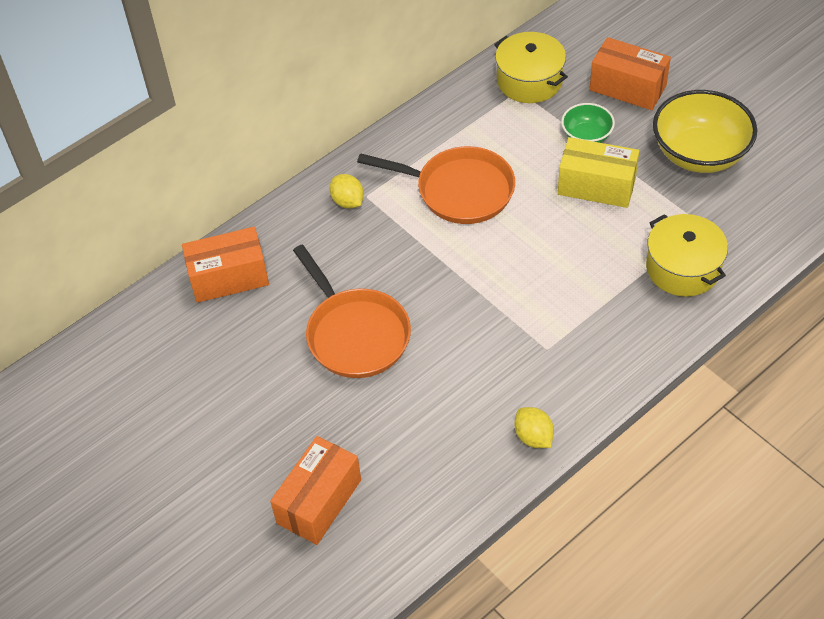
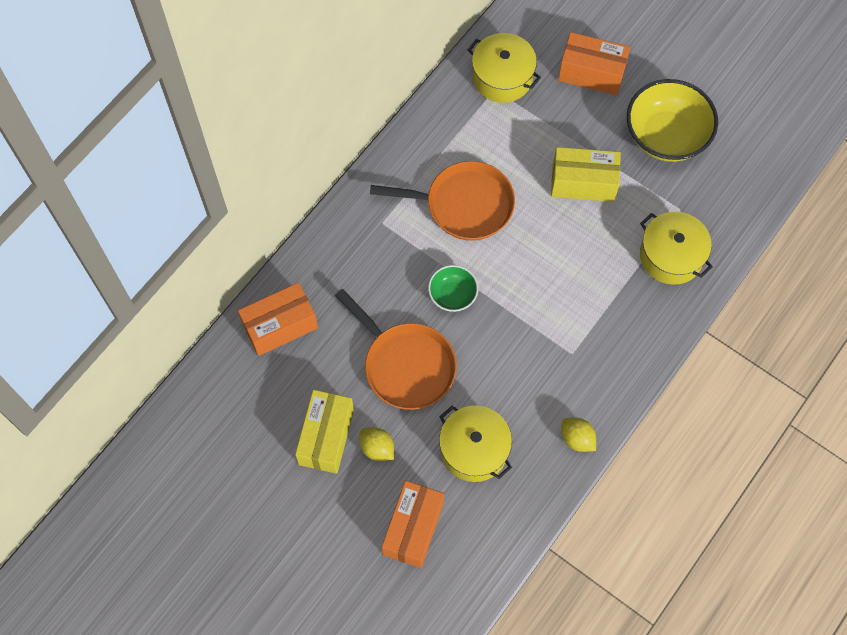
camera: 15 degrees left, 15 degrees up
(247, 392) = (326, 437): none -> yellow box
(348, 201) = (367, 231): yellow lemon -> yellow lemon (377, 448)
(410, 430) = (474, 449): none -> yellow pot
(586, 136) = (564, 131): green bowl -> green bowl (452, 295)

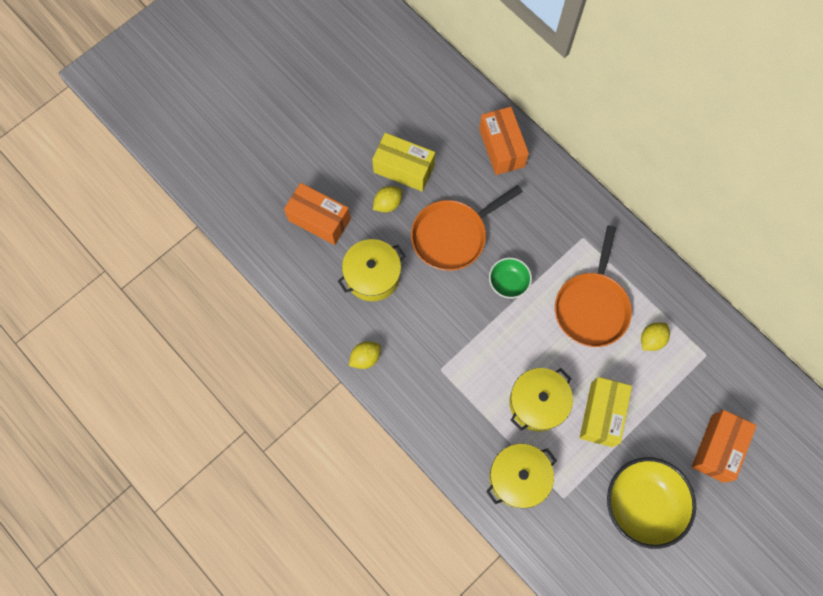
camera: 100 degrees right, 5 degrees up
(489, 142) = (651, 339): none -> yellow lemon
(502, 77) = (719, 364): yellow pot -> yellow pot (537, 403)

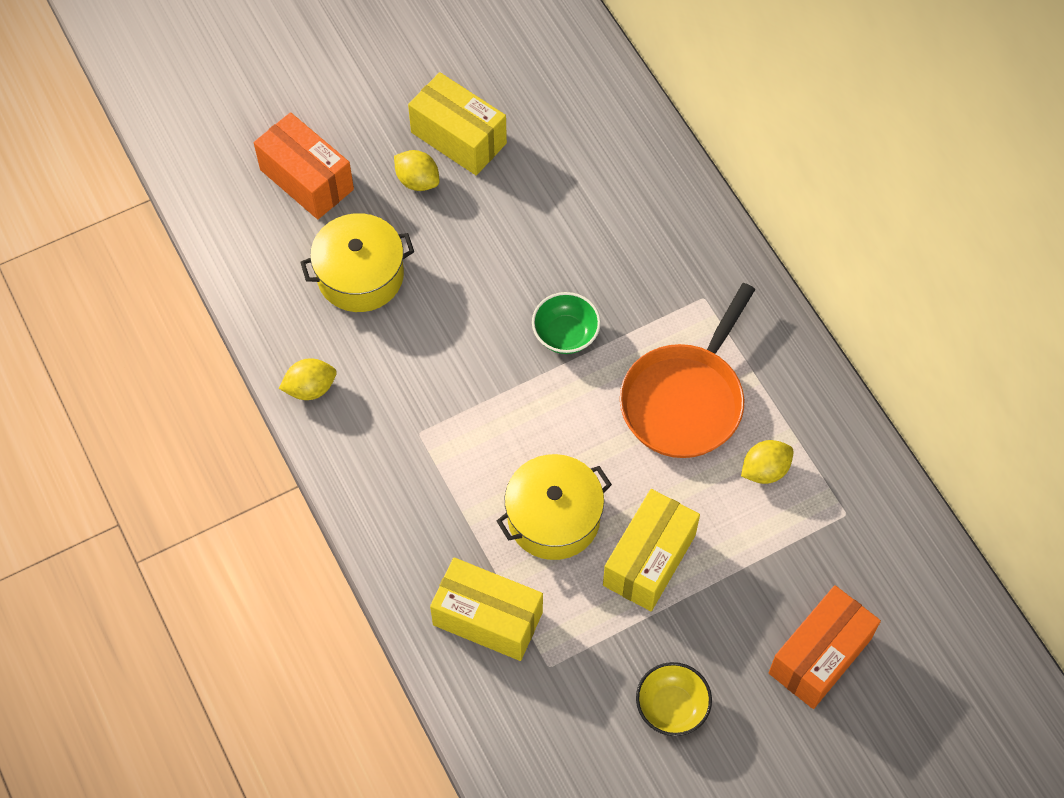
camera: 15 degrees right, 10 degrees down
(388, 204) = (417, 181): yellow lemon -> yellow lemon turned 60 degrees clockwise
(453, 235) = (502, 248): orange pan -> none
(501, 148) = (618, 142): orange box -> none
(518, 477) = (487, 618): yellow pot -> yellow box
(642, 504) = (671, 707): yellow bowl -> yellow bowl, size x0.53

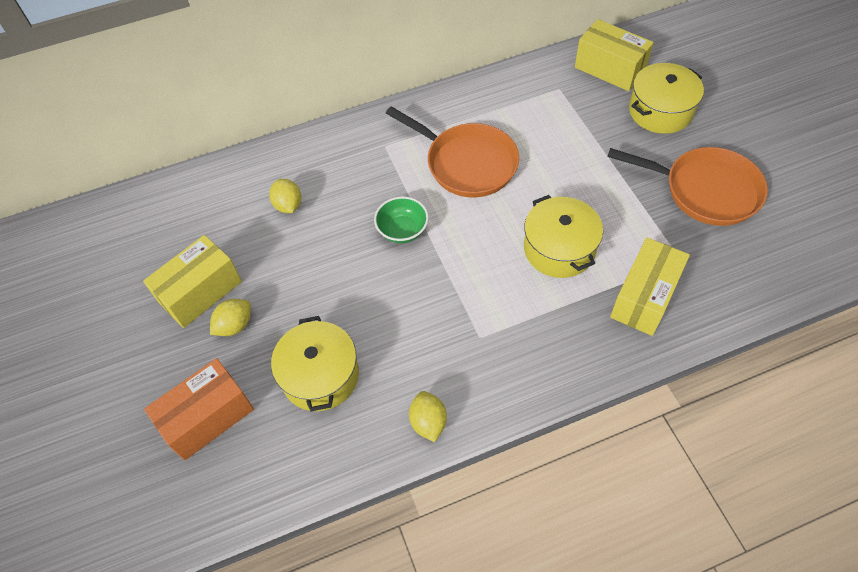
camera: 80 degrees left, 5 degrees down
(649, 560) = (593, 194): yellow box -> yellow box (609, 69)
(671, 707) = (705, 190): yellow bowl -> orange pan
(765, 470) = (525, 125): yellow lemon -> yellow lemon (288, 205)
(819, 656) = (660, 111): orange box -> yellow pot

